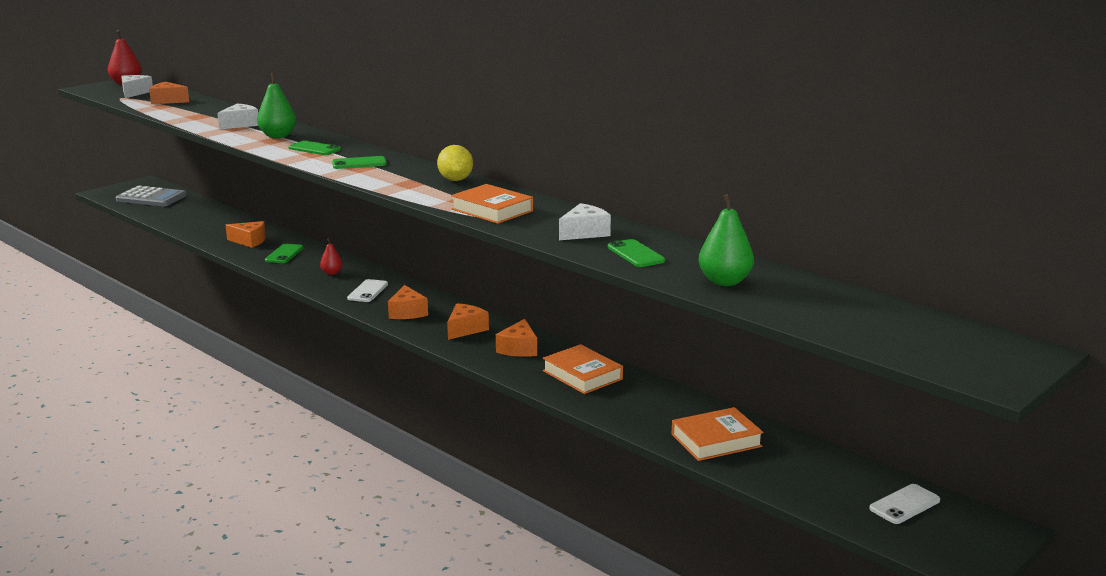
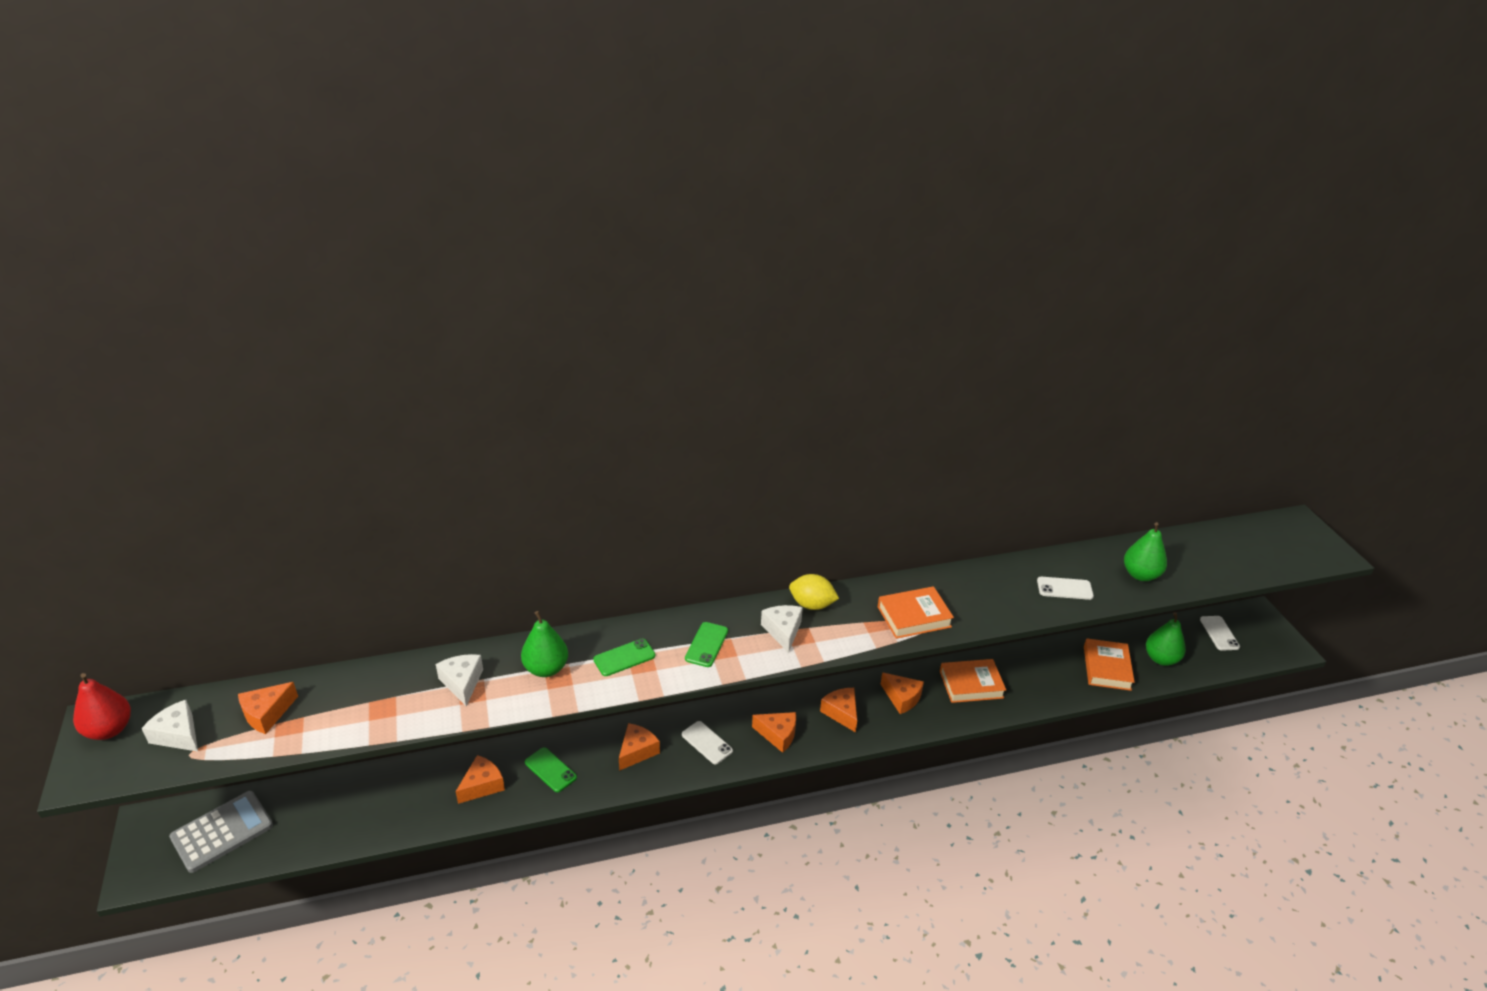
camera: 60 degrees left, 15 degrees up
(332, 273) = (637, 751): red pear -> orange cheese
(584, 233) = (1002, 592): white cheese -> white cheese (783, 631)
(635, 254) = (1064, 588): green phone -> white phone
(786, 471) = (1161, 659): none -> green pear

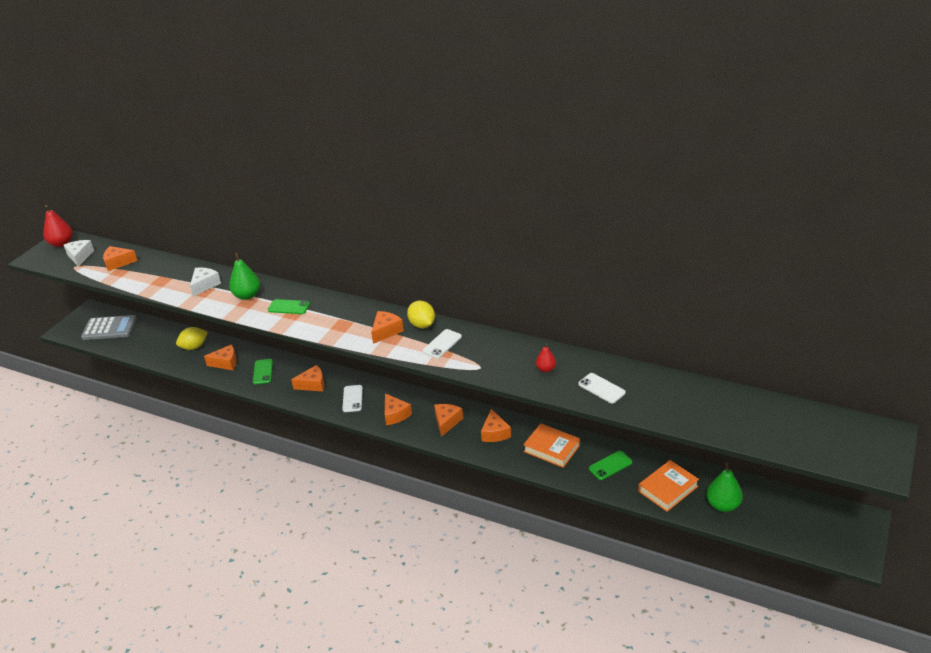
camera: 45 degrees right, 0 degrees up
(405, 788) = (194, 347): none -> yellow lemon
(706, 645) = (336, 319): green phone -> green phone (610, 465)
(783, 631) = (386, 331): white cheese -> orange cheese
(914, 617) = (473, 358): orange book -> none
(994, 593) = (546, 369): none -> red pear
(1140, 575) = (675, 406): green pear -> none
(1219, 633) = (803, 514): white phone -> white phone (442, 344)

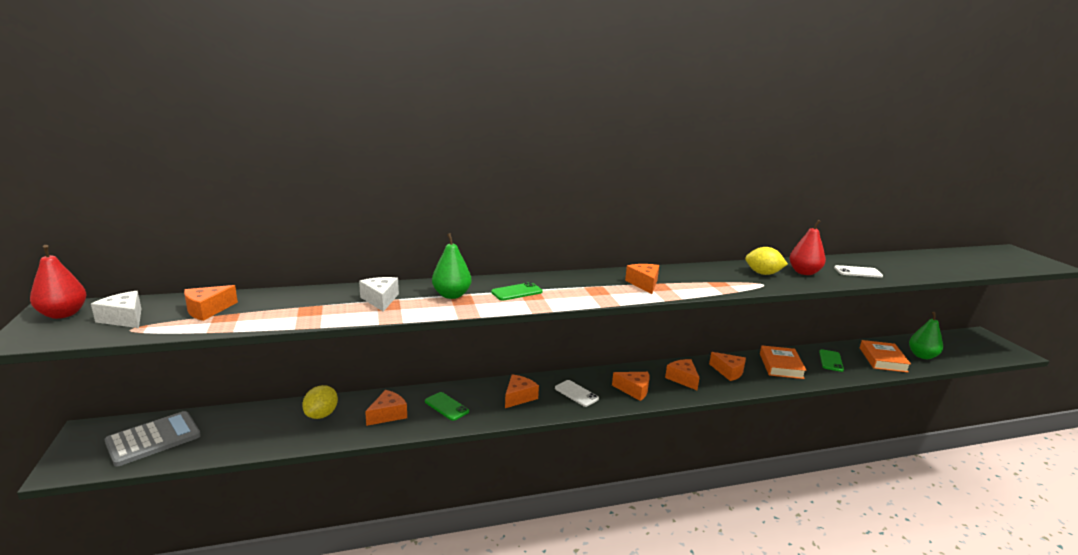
camera: 45 degrees left, 15 degrees down
(422, 325) = (663, 273): yellow lemon -> yellow lemon (763, 273)
(442, 344) = (705, 279): white phone -> none
(546, 369) = (804, 272): red pear -> red pear, size x1.71
(551, 448) = (781, 366): orange book -> orange book turned 75 degrees counterclockwise

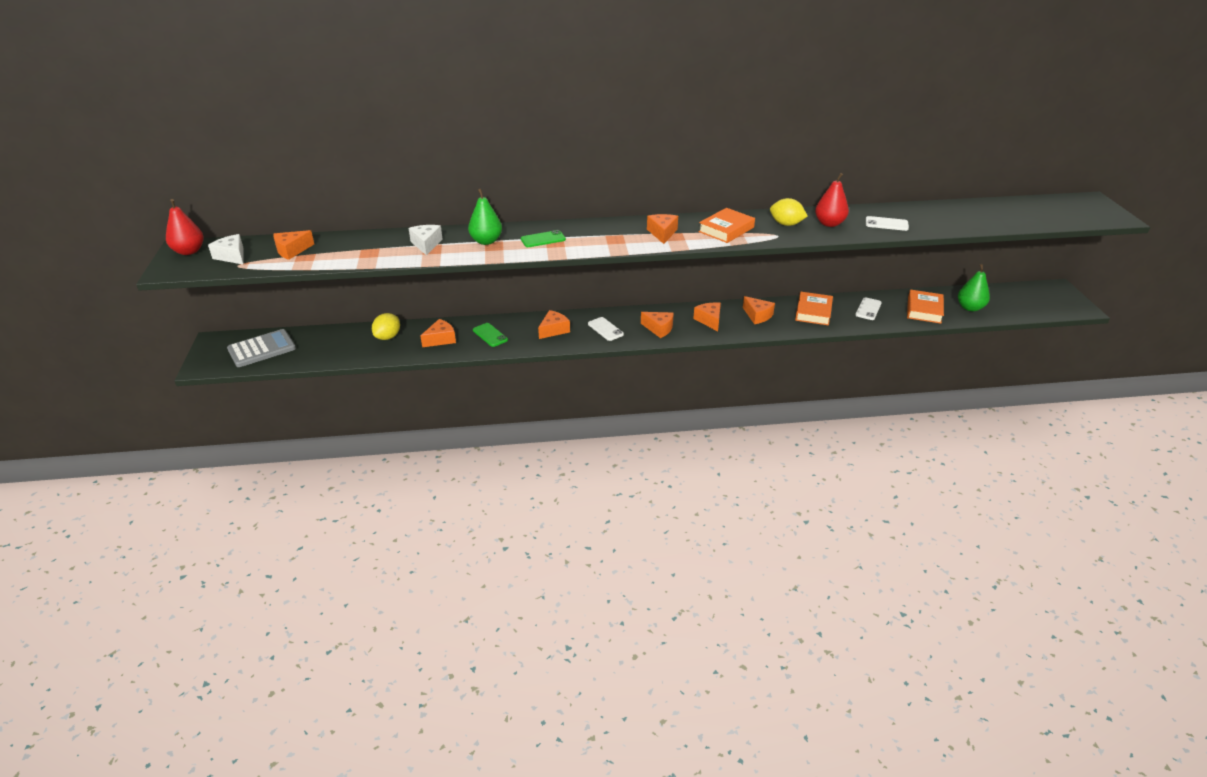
camera: 10 degrees right, 15 degrees up
(707, 279) = (726, 229): none -> orange book
(831, 361) = (868, 309): green phone -> white phone

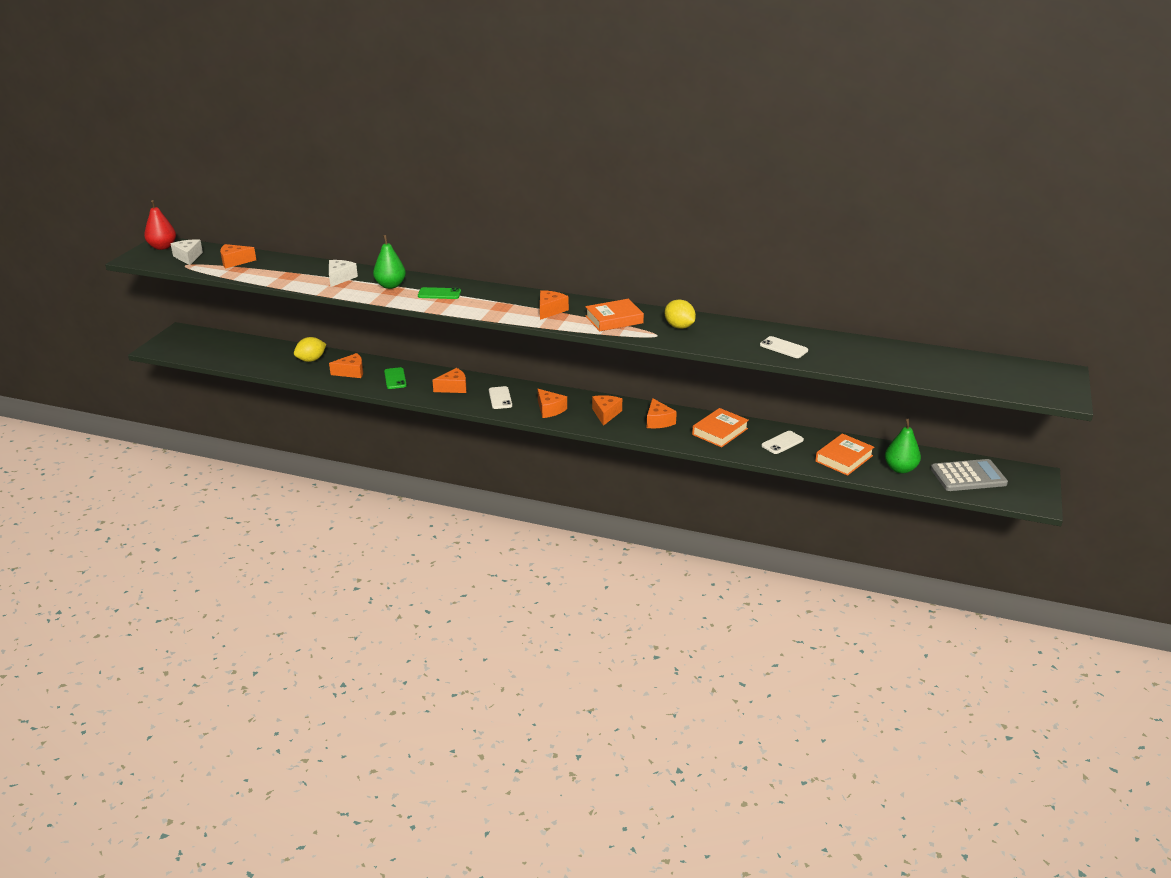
camera: 25 degrees right, 5 degrees down
(262, 349) = (208, 346): grey calculator -> grey calculator (968, 476)
(829, 223) = (724, 335): red pear -> none

